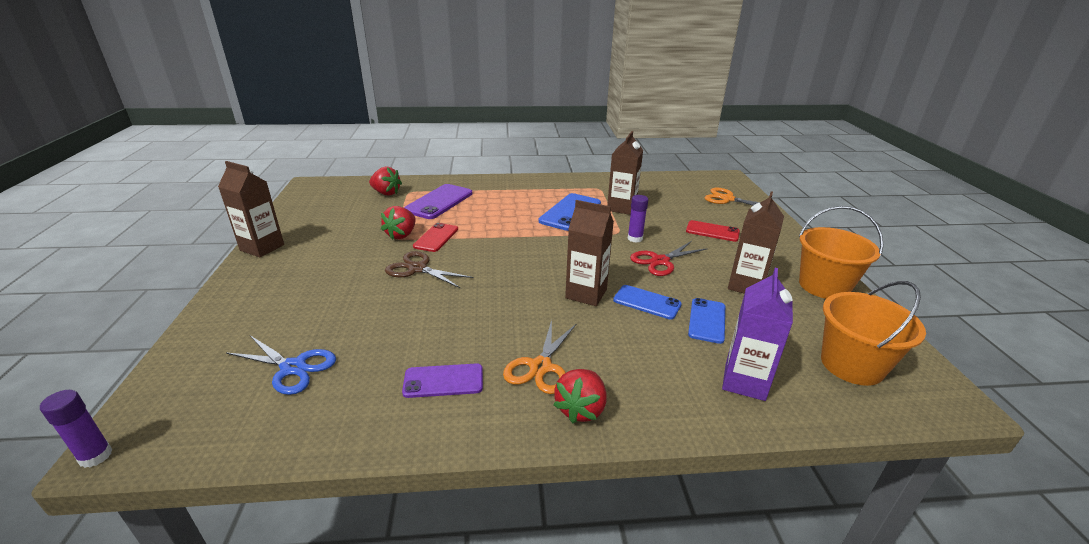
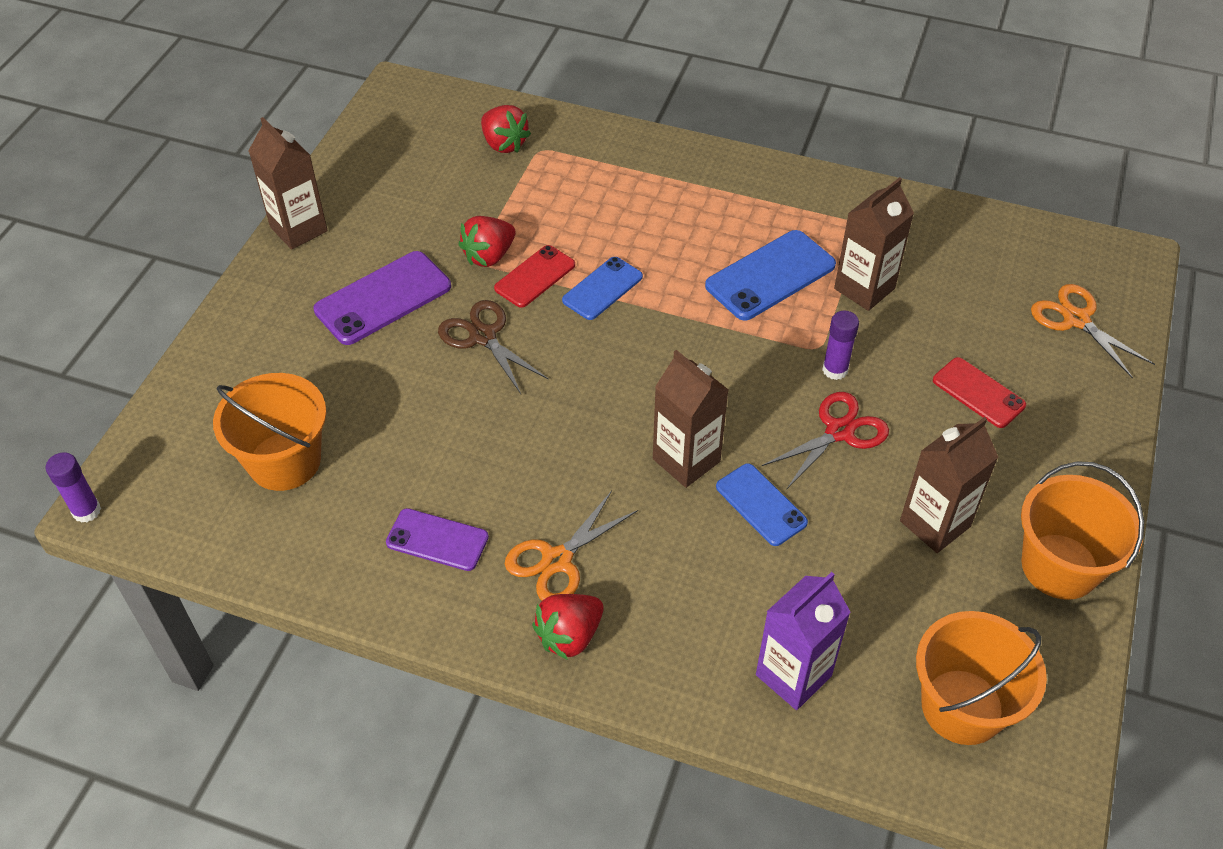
camera: 25 degrees right, 20 degrees up
(293, 368) = (284, 461): blue scissors -> orange bucket
(439, 202) = (575, 190): purple phone -> purple phone (383, 298)
(660, 261) = (839, 432): red scissors -> red scissors turned 150 degrees clockwise
(707, 320) = (822, 565): blue phone -> blue phone (602, 288)

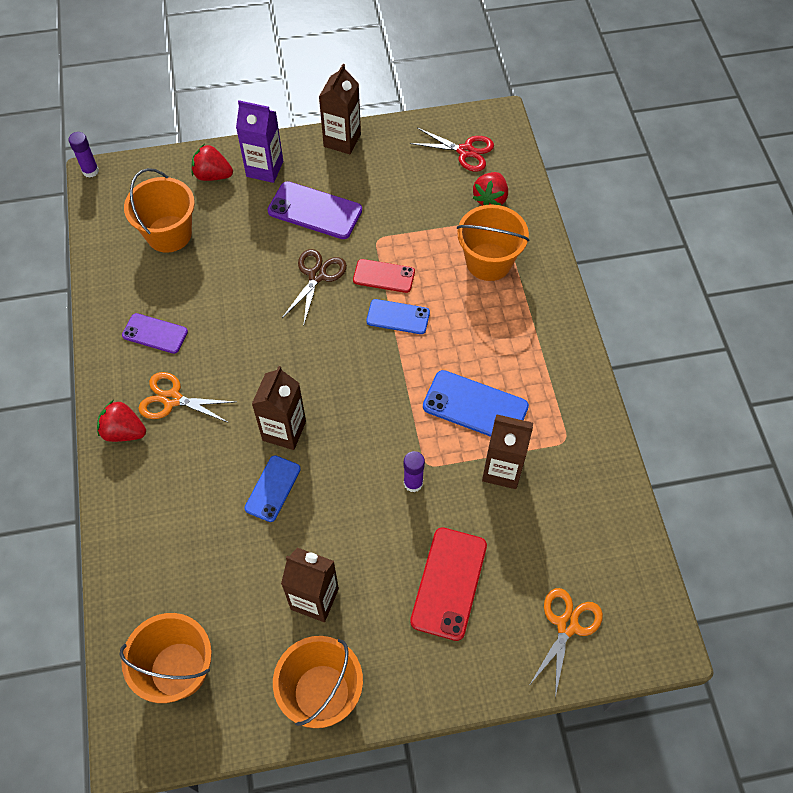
camera: 60 degrees right, 10 degrees up
(437, 540) = (155, 333): purple phone -> purple phone turned 60 degrees counterclockwise
(489, 256) = (385, 243): red strawberry -> red strawberry (213, 175)
(588, 182) = (488, 262): none -> orange bucket
(793, 675) = (154, 562): purple carton -> purple carton (265, 169)
(839, 432) = (360, 508): red scissors -> red scissors (465, 151)
(978, 393) = (449, 583): red phone -> red phone, size x1.56

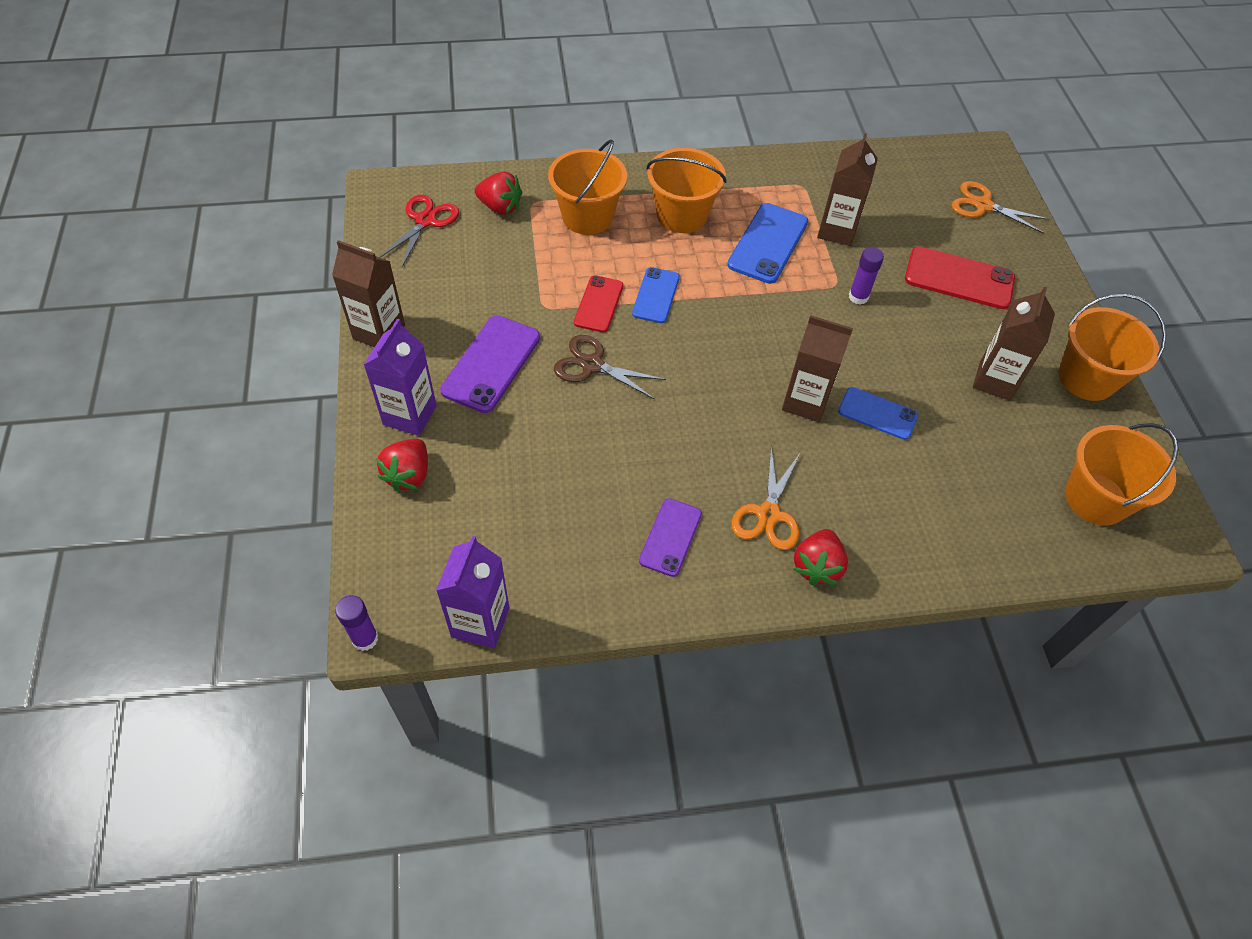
camera: 90 degrees left, 5 degrees down
(96, 227) = (480, 622): none -> purple carton
(169, 234) = (506, 526): orange bucket -> orange bucket (682, 215)

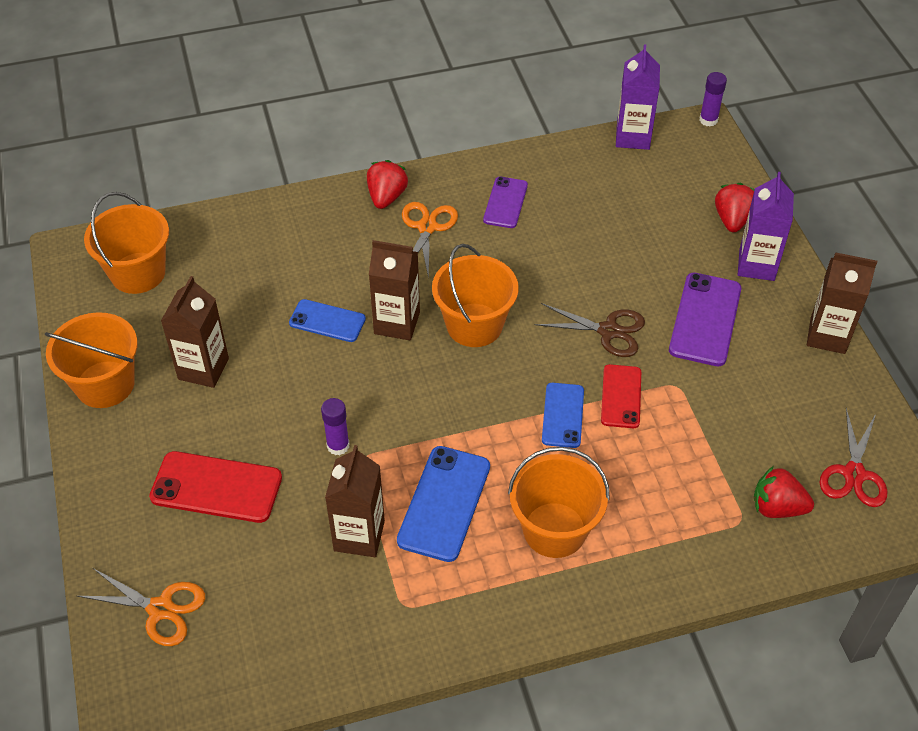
camera: 175 degrees right, 5 degrees down
(587, 216) = (668, 510): orange bucket -> orange bucket (474, 325)

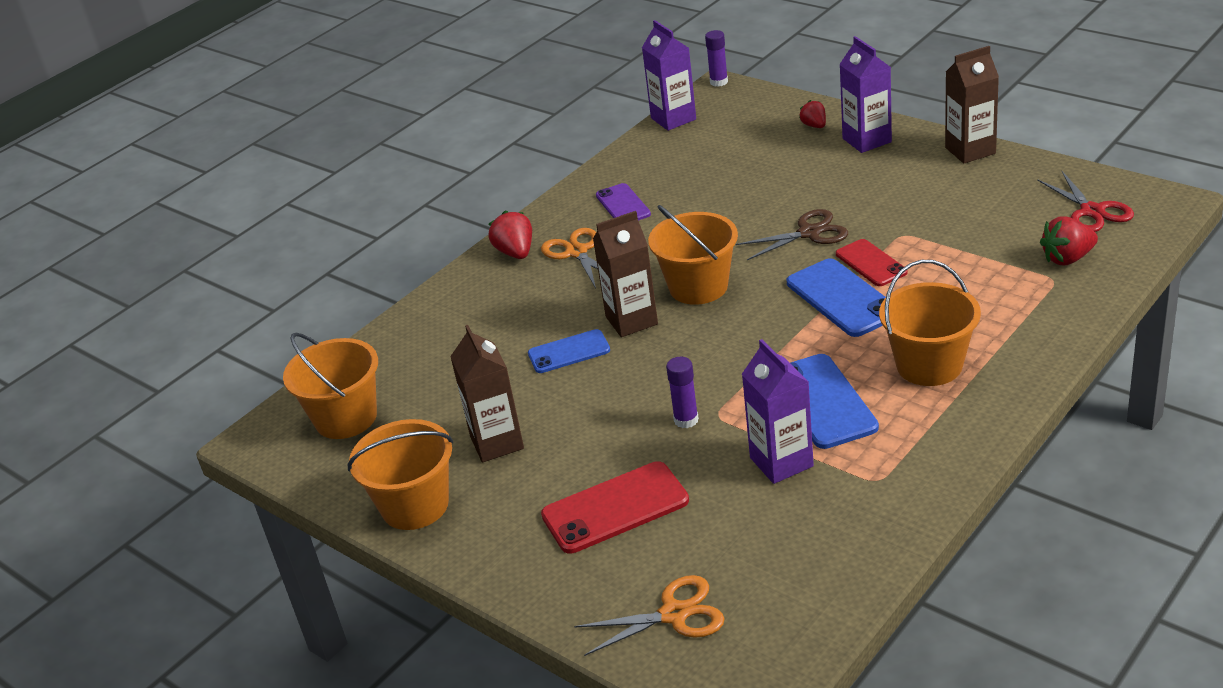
camera: 30 degrees left, 15 degrees down
(359, 536) = (781, 462): brown carton -> purple carton
(563, 415) = (842, 298): blue phone -> blue phone, size x1.56
(705, 319) = (871, 188): purple phone -> none
(732, 220) = (814, 125): red strawberry -> red strawberry, size x0.64

